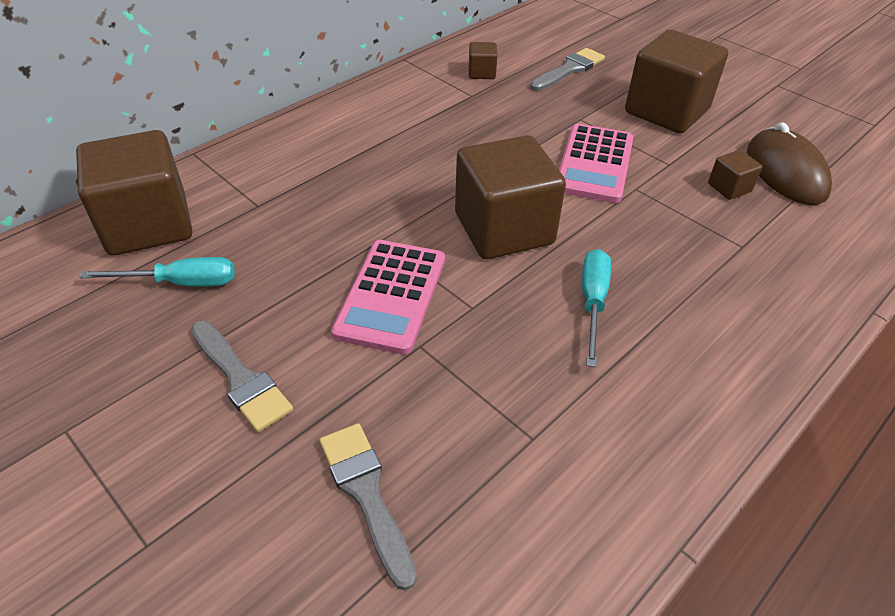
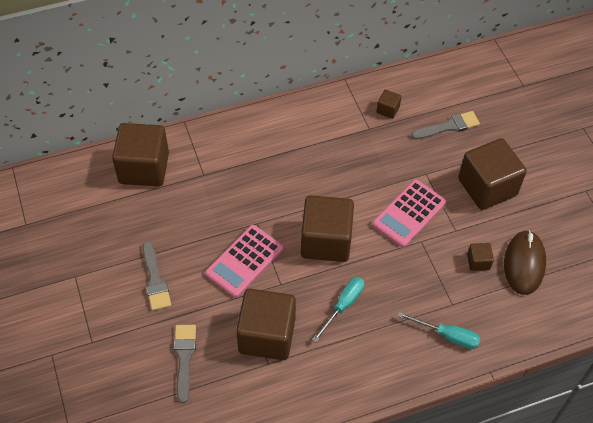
camera: 25 degrees right, 10 degrees up
(181, 283) = (147, 213): turquoise screwdriver -> turquoise screwdriver (447, 336)
(500, 392) = (267, 335): none -> brown cube

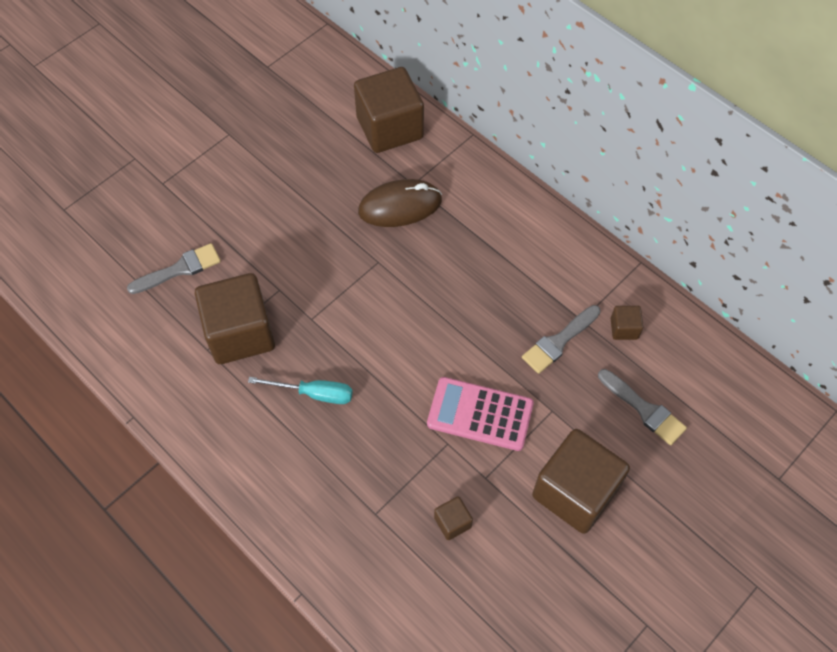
camera: 65 degrees right, 5 degrees up
(155, 280) = (257, 202): grey brush -> grey brush (559, 341)
(244, 261) = (322, 271): pink calculator -> none
(326, 241) = (391, 340): brown cube -> none
(447, 336) = (328, 524): turquoise screwdriver -> none
(524, 264) = (480, 581): brown mouse -> brown mouse (400, 206)

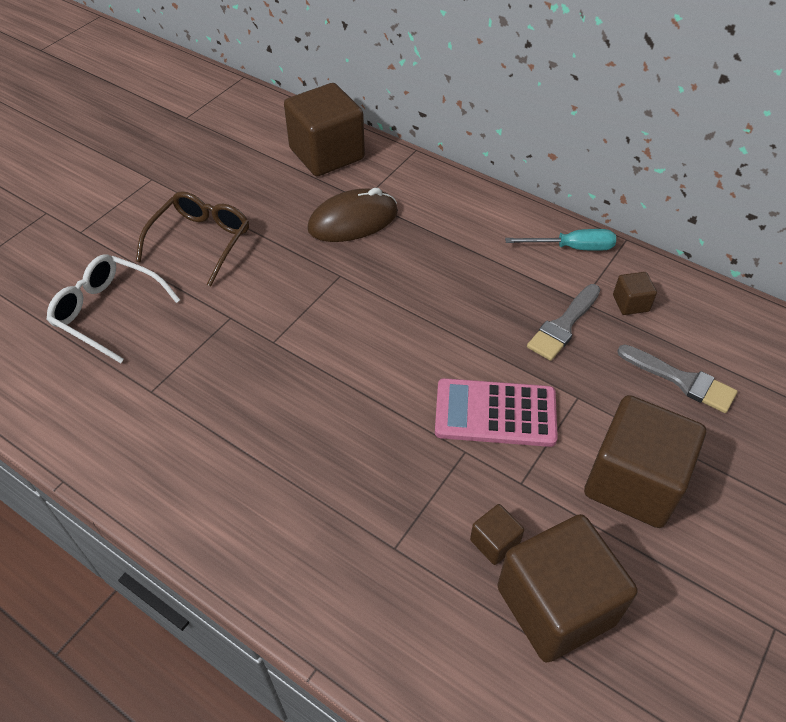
camera: 10 degrees left, 10 degrees down
(180, 269) = (108, 312): grey brush -> white glasses
(240, 333) = (189, 368): brown cube -> brown cube (555, 605)
(264, 209) = (201, 241): none -> brown glasses
(314, 393) = (290, 420): turquoise screwdriver -> turquoise screwdriver (572, 248)

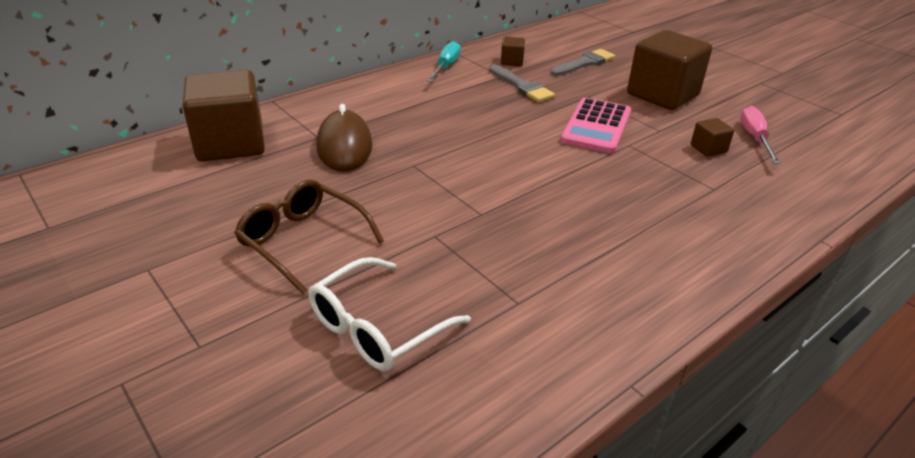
camera: 75 degrees left, 15 degrees down
(555, 605) = (755, 138): brown cube -> pink screwdriver

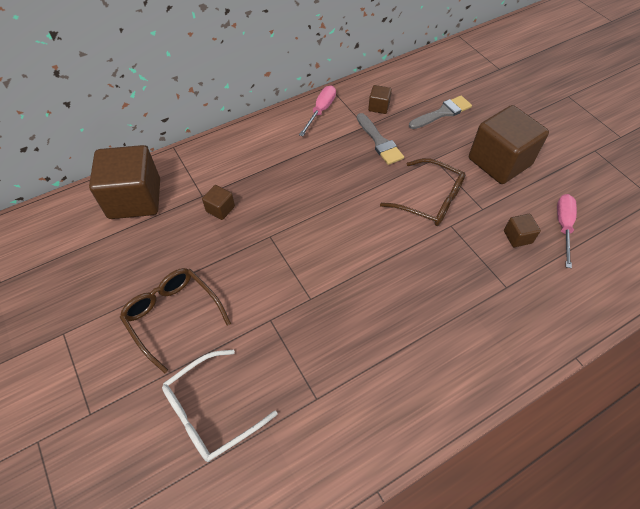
camera: 10 degrees right, 20 degrees up
(344, 146) = (220, 209): brown mouse -> brown cube
(446, 67) = (321, 111): turquoise screwdriver -> pink screwdriver
(596, 126) = (430, 200): pink calculator -> brown glasses

